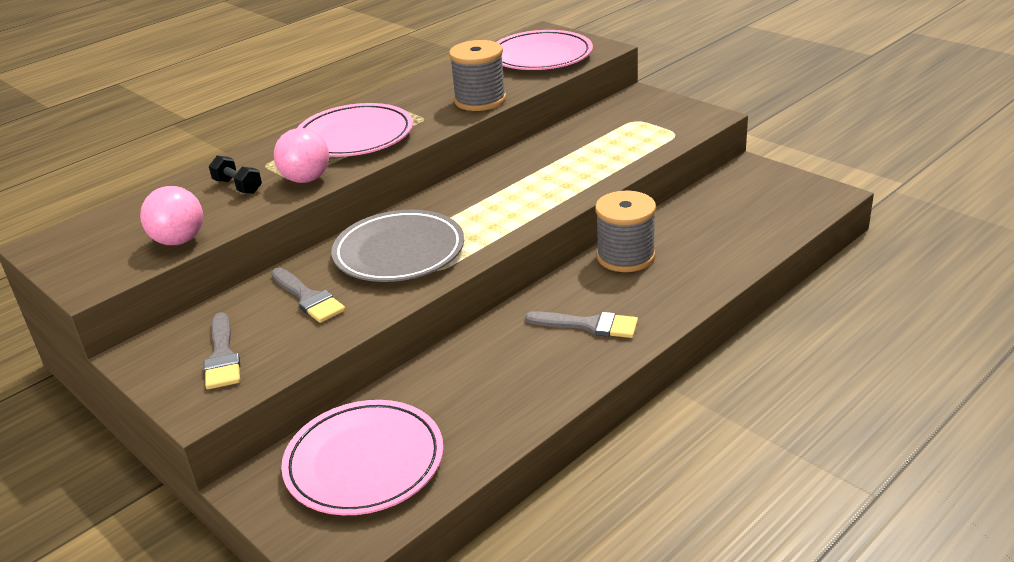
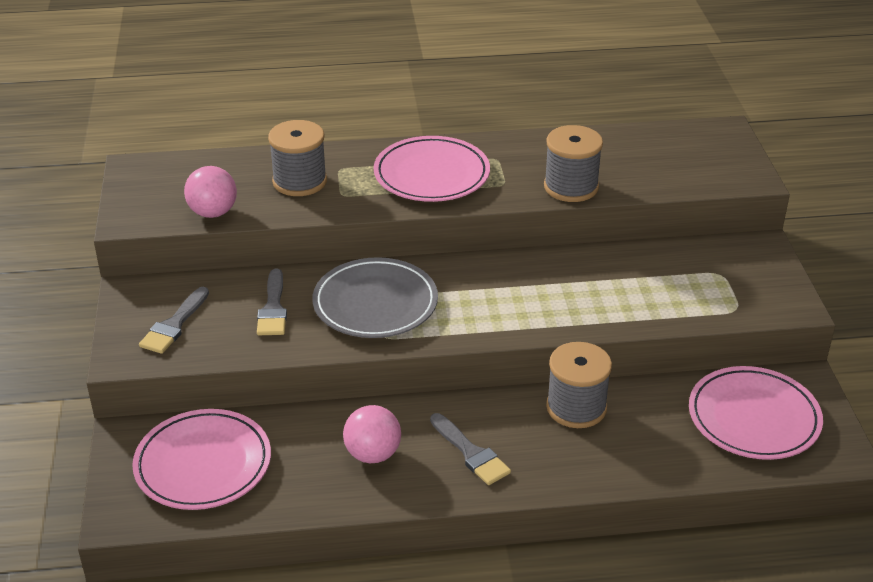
camera: 35 degrees right, 5 degrees up
(238, 186) = (299, 181): black dumbbell -> grey spool
(306, 179) = (351, 200): pink ball -> pink ball (373, 454)
(541, 56) = (684, 161): pink plate -> pink plate (753, 418)

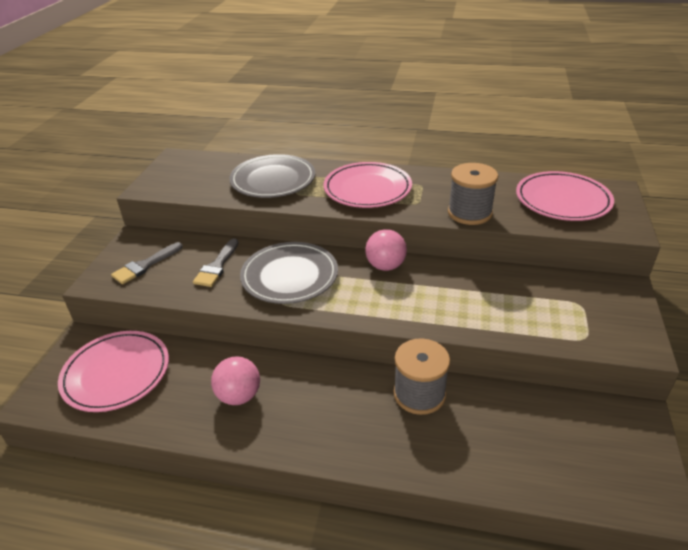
camera: 20 degrees right, 0 degrees up
(213, 212) = (202, 192): pink ball -> pink ball (385, 266)
(299, 181) = (273, 180): grey spool -> grey plate
(471, 453) = (315, 414): grey brush -> none
(753, 418) = (577, 442): pink plate -> pink plate (562, 200)

